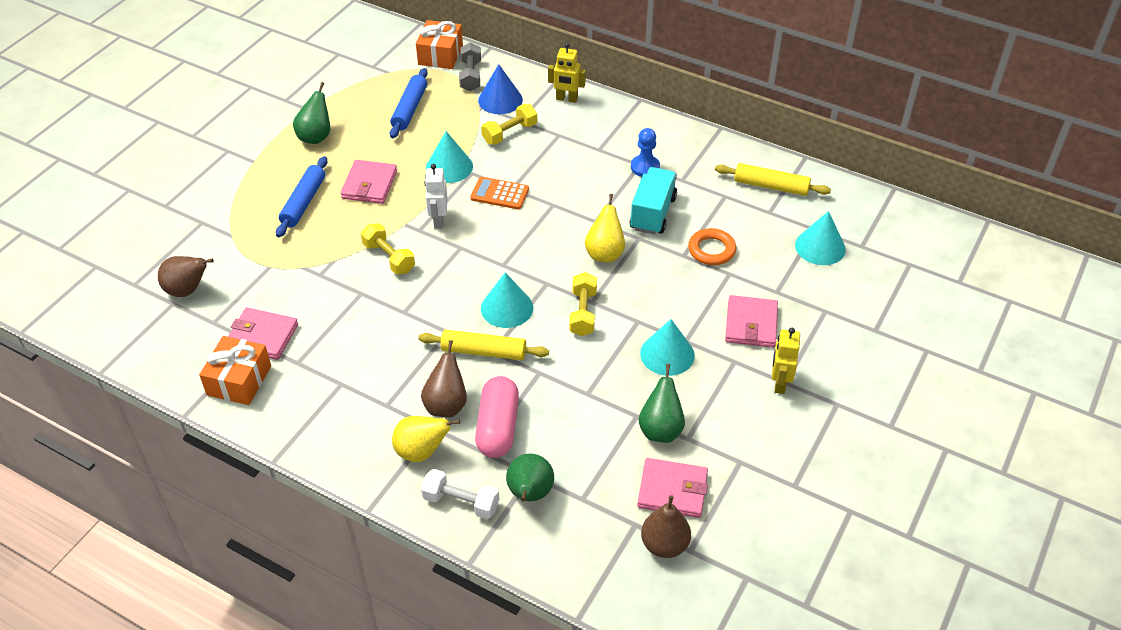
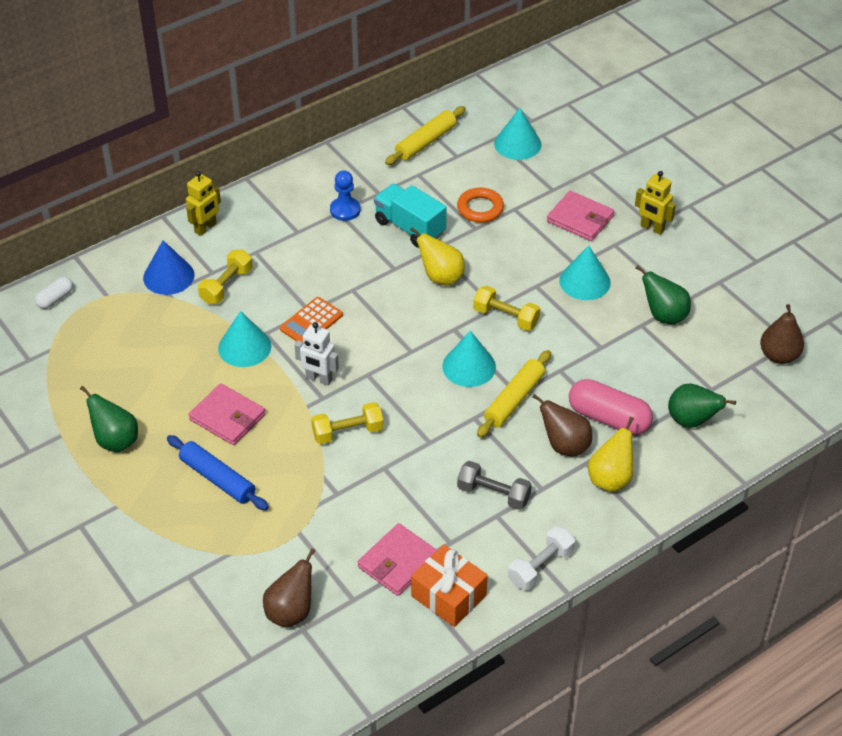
camera: 65 degrees left, 0 degrees up
(410, 109) = (128, 350): blue rolling pin -> none
(440, 55) = (55, 299): orange gift -> white capsule
(461, 502) = (679, 469): white dumbbell -> white dumbbell (540, 567)
(470, 76) = (111, 286): grey dumbbell -> grey dumbbell (493, 494)
(510, 133) = (226, 286): yellow dumbbell -> yellow dumbbell turned 45 degrees clockwise
(672, 490) = (729, 331): pink wallet -> none

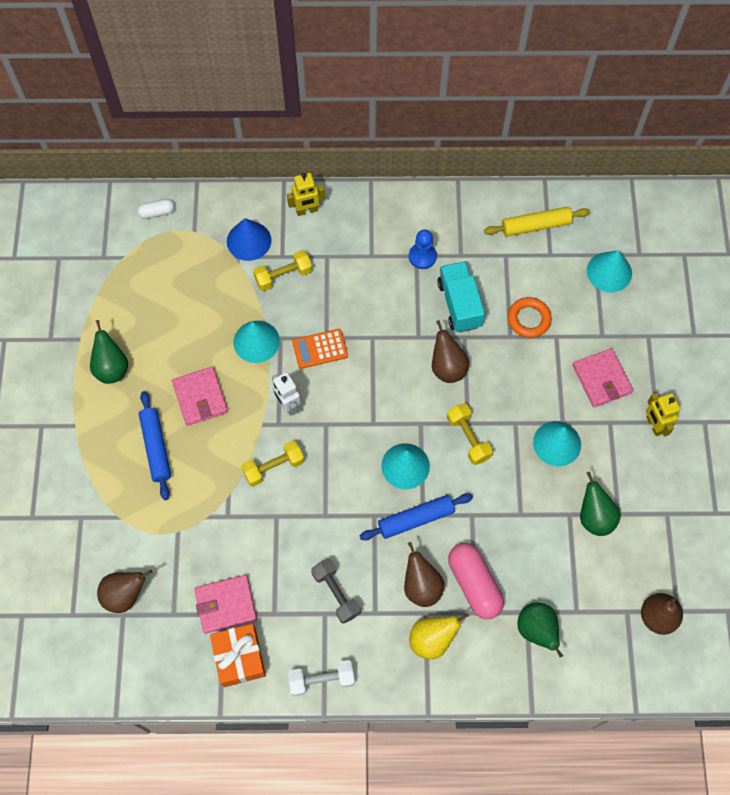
camera: 35 degrees right, 20 degrees up
(347, 432) = (273, 467): yellow dumbbell -> yellow dumbbell turned 45 degrees counterclockwise
(441, 277) = (447, 367): yellow pear -> brown pear
(514, 399) = (415, 519): yellow rolling pin -> blue rolling pin

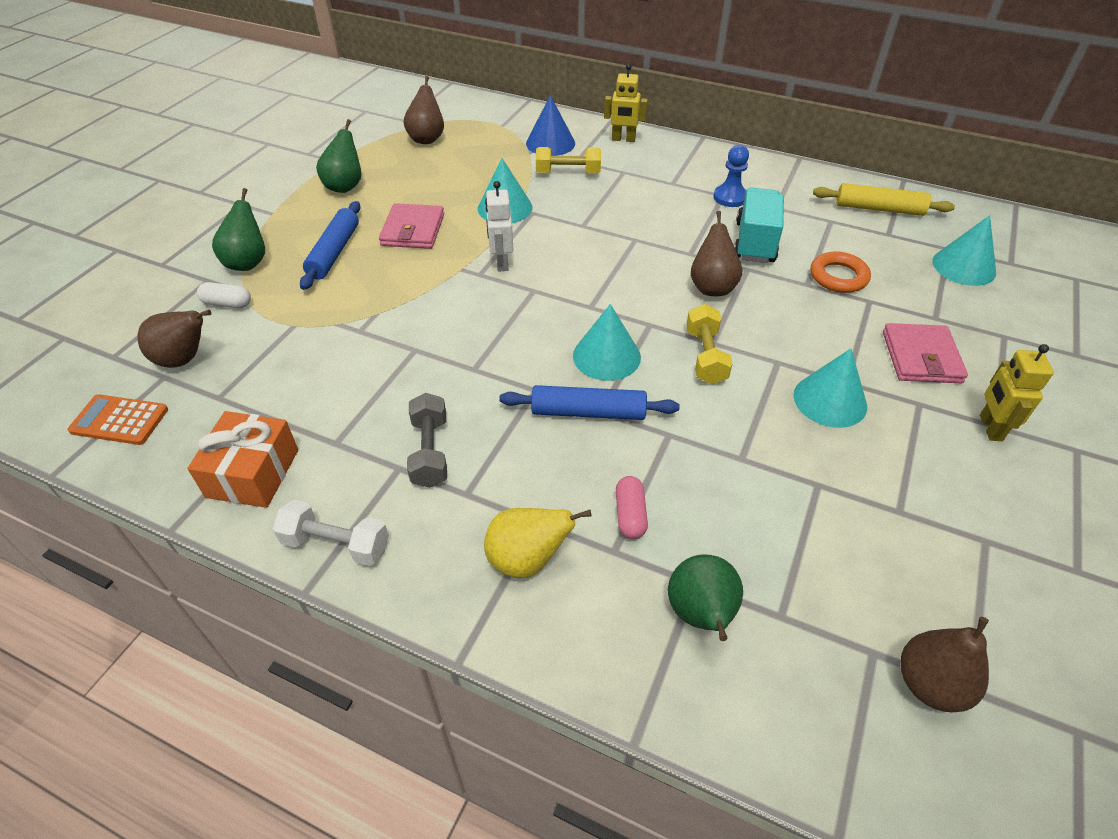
camera: 25 degrees right, 20 degrees down
(157, 212) = (477, 107): white capsule -> white capsule (227, 303)
(226, 605) = (285, 411): pink wallet -> none
(273, 467) = (446, 306): yellow dumbbell -> none
(320, 349) = (569, 231): orange calculator -> orange calculator (119, 420)
(421, 586) = (551, 488): brown pear -> brown pear (427, 139)
(474, 584) = (630, 515): pink capsule -> pink capsule, size x0.53
(594, 517) = (858, 502): green pear -> green pear (248, 262)

